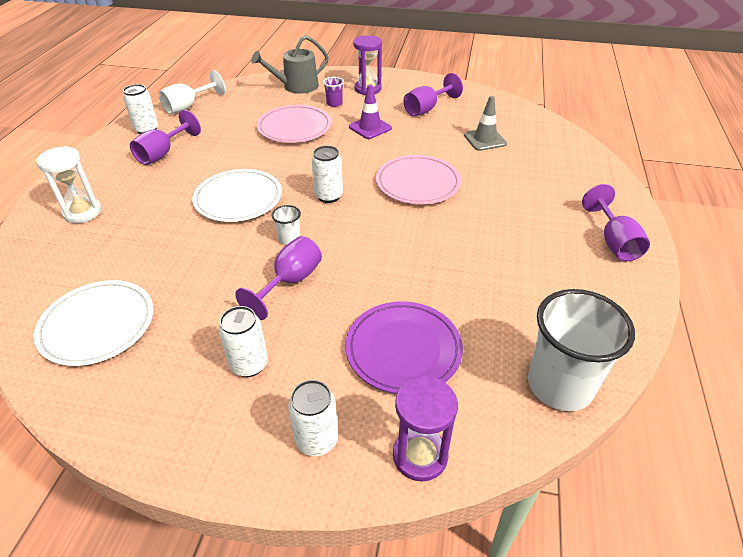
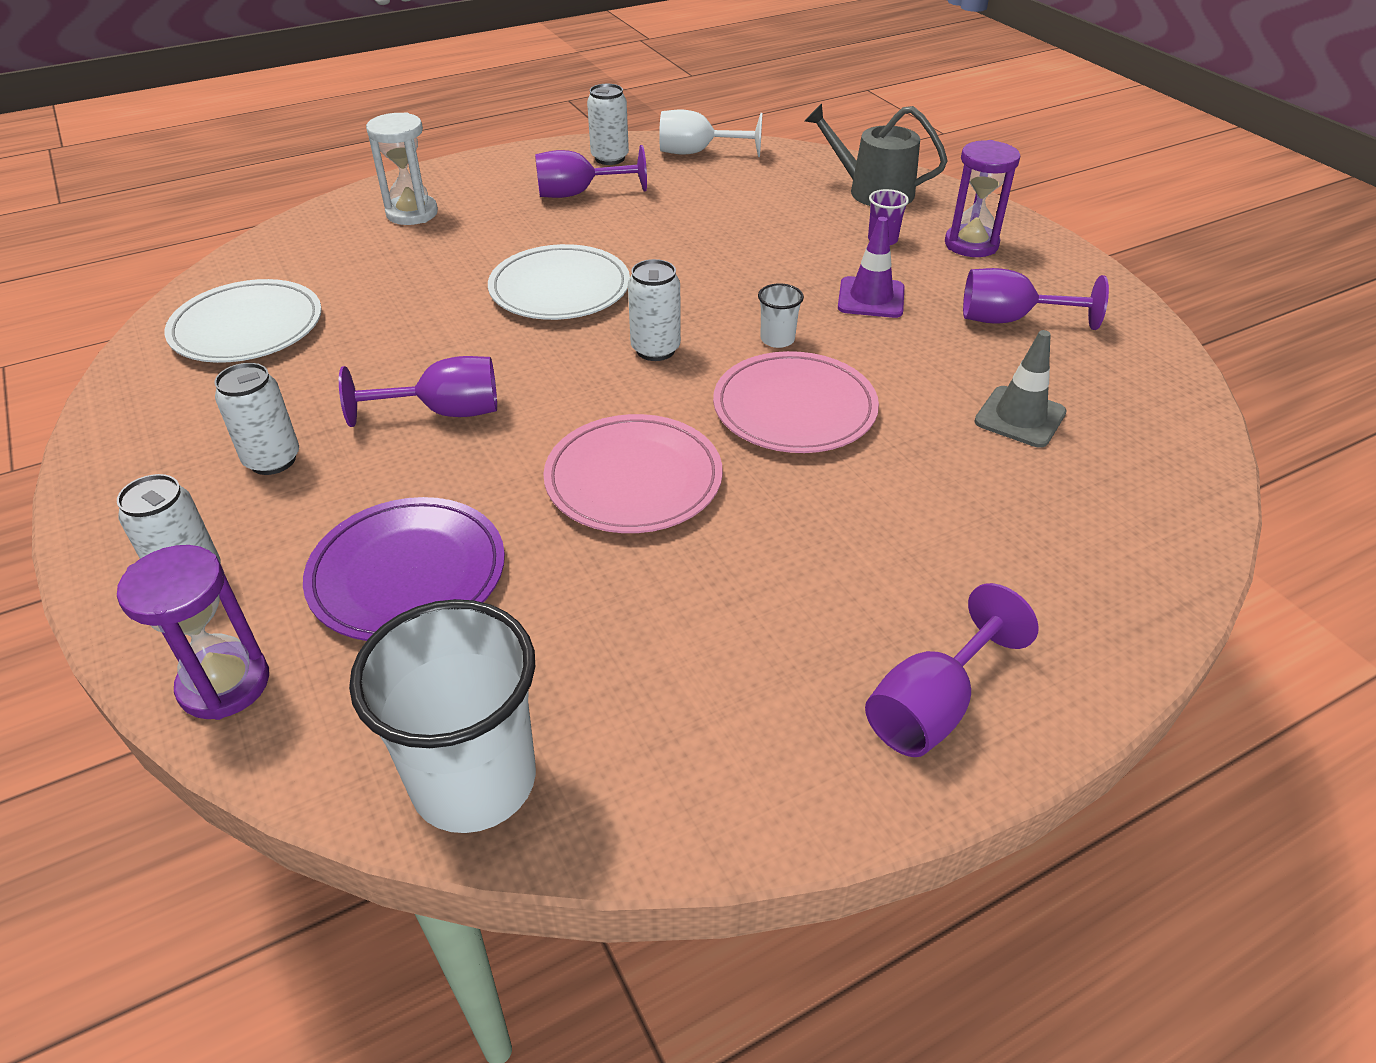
camera: 50 degrees right, 0 degrees up
(289, 239) = (527, 367): white cup -> white cup (777, 339)
(294, 127) = (772, 243): pink plate -> pink plate (633, 479)

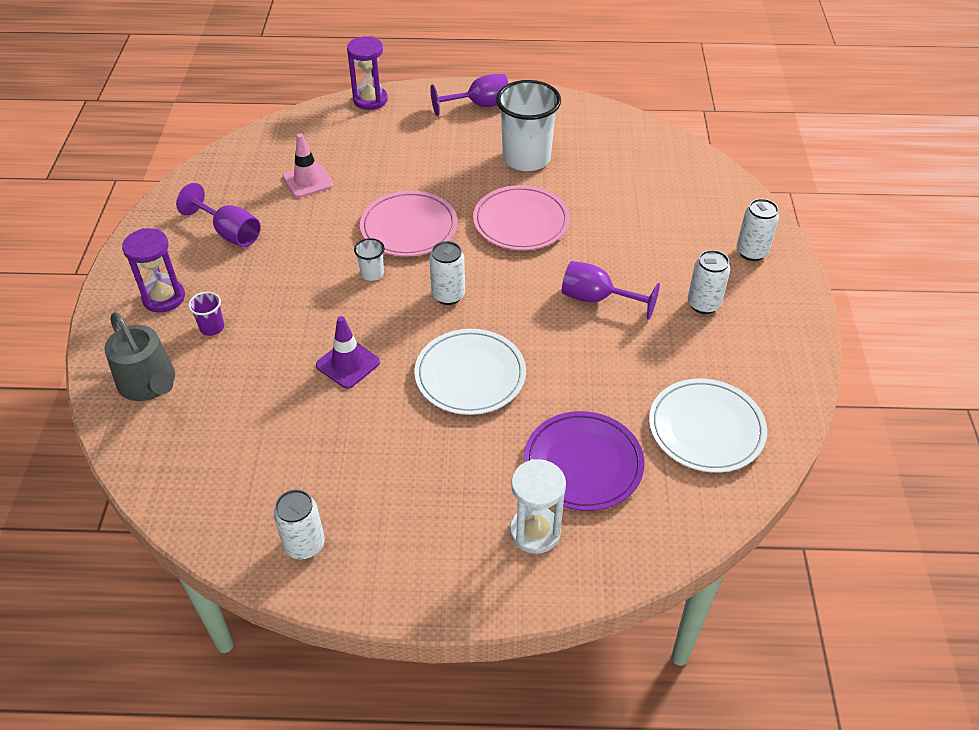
camera: 150 degrees left, 5 degrees up
(224, 684) = (738, 201): purple hourglass -> purple hourglass (370, 100)
(407, 574) = (650, 217): purple plate -> purple plate (583, 464)
(474, 780) = (651, 140): white cup -> white cup (526, 158)
(579, 194) = (375, 494): purple goblet -> none
(698, 153) = (220, 514): white goblet -> none
(871, 298) = (284, 281): purple traffic cone -> purple traffic cone (348, 364)
(1020, 417) = (308, 181): grey traffic cone -> pink traffic cone

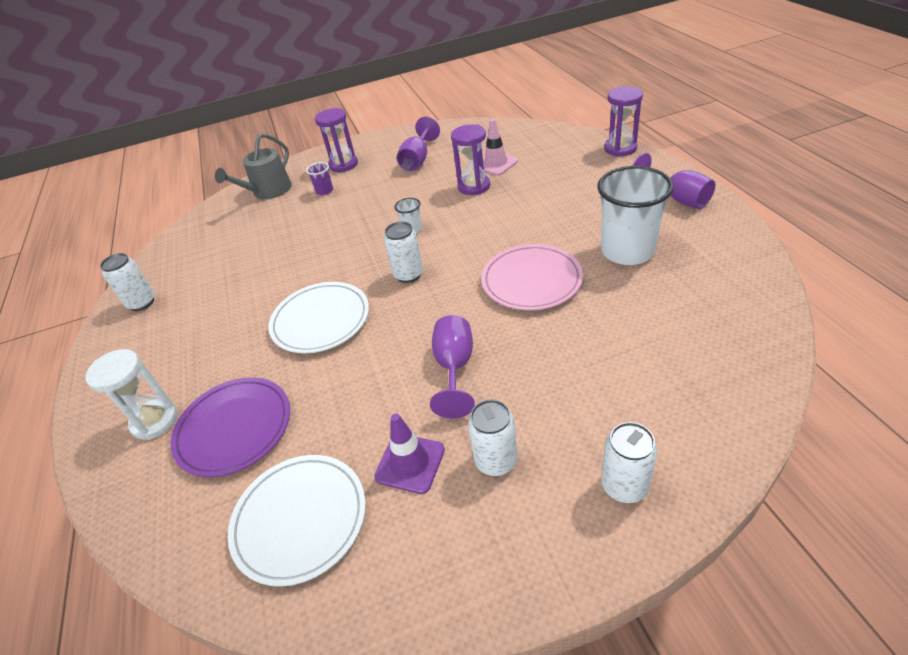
camera: 75 degrees right, 5 degrees down
(335, 208) = (474, 186): none -> purple hourglass
(348, 364) = (311, 256): purple traffic cone -> purple traffic cone (410, 463)
(409, 227) = (477, 225): pink plate -> none

